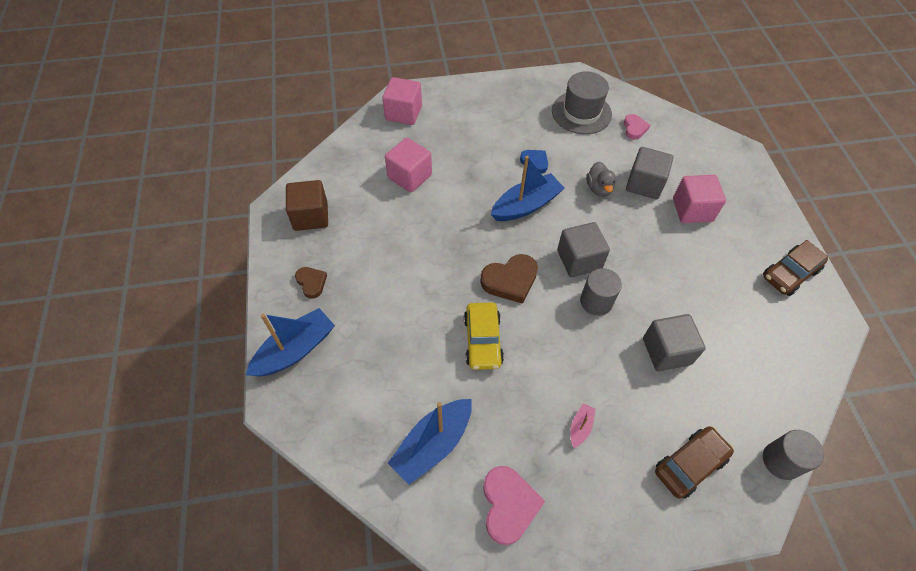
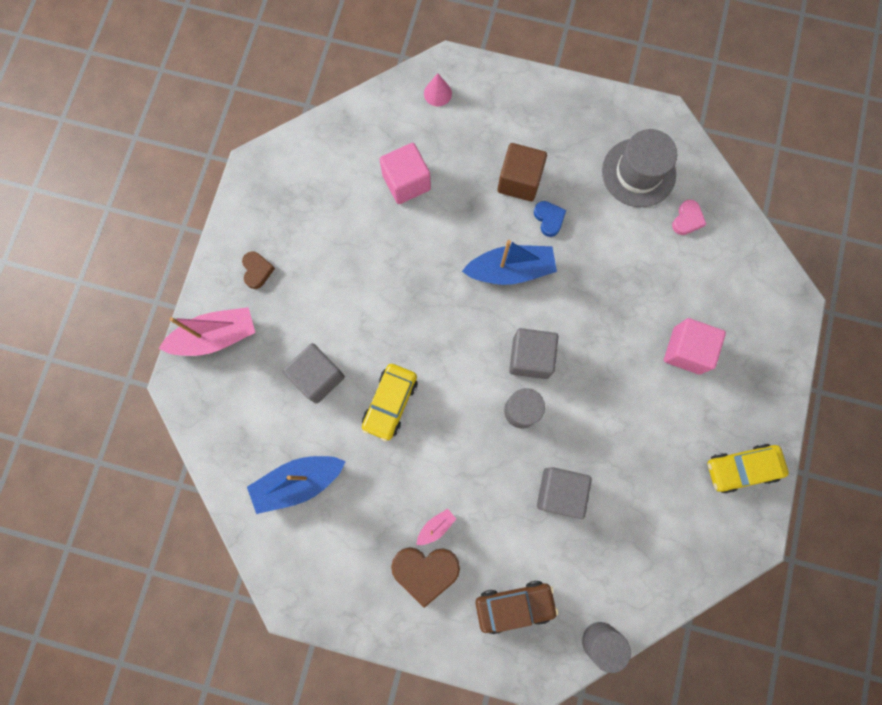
camera: 25 degrees right, 20 degrees up
(295, 350) = (215, 336): blue boat -> pink boat
(310, 216) = (286, 191): brown cube -> brown cube (519, 181)
(403, 113) = (437, 93): pink cube -> pink cone
(508, 505) = (337, 565): pink heart -> none
(510, 280) = (448, 351): brown heart -> brown heart (425, 571)
(598, 188) = (600, 281): grey duck -> none
(644, 184) = (653, 297): grey cube -> grey cube (318, 377)
(790, 274) = (741, 468): brown car -> yellow car

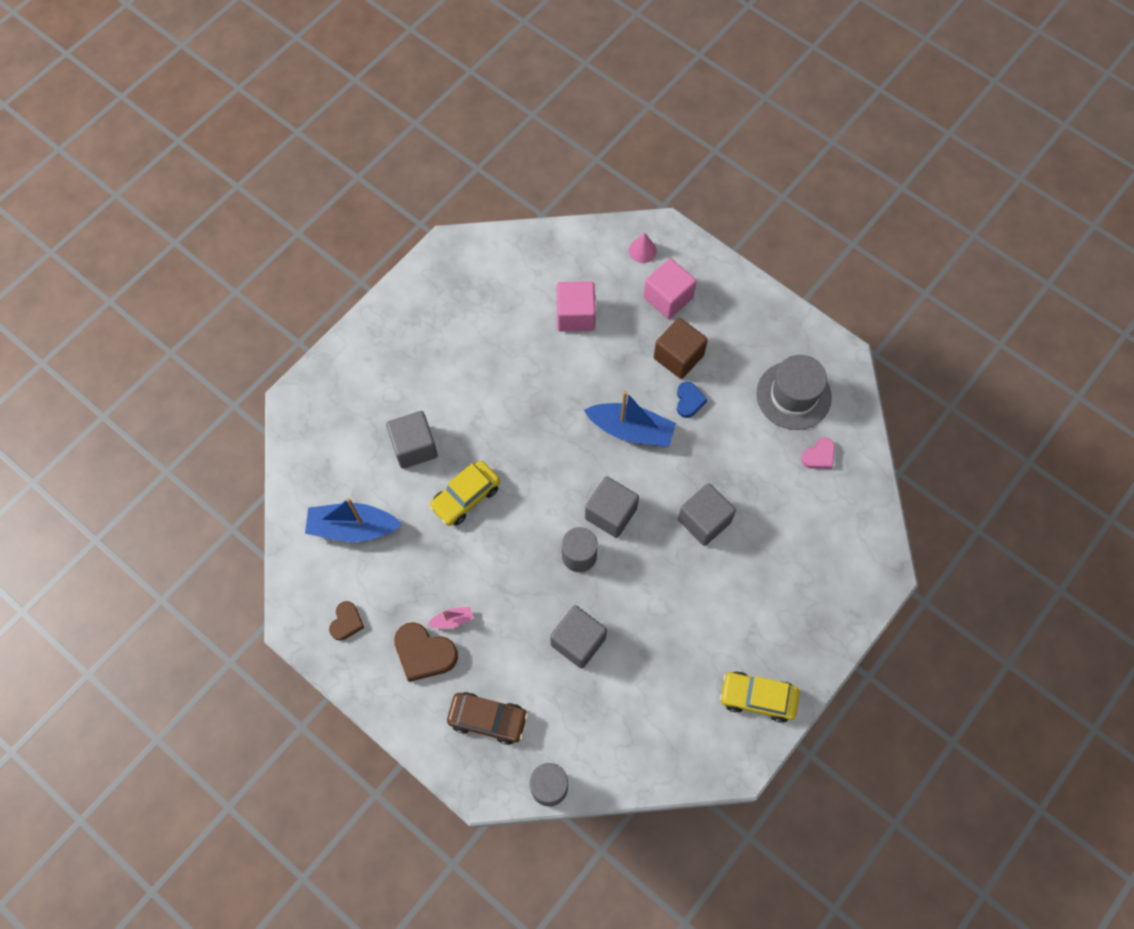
camera: 25 degrees right, 10 degrees down
(215, 336) = (344, 375): pink boat -> none
(257, 270) = (407, 335): brown heart -> brown heart (346, 622)
(616, 326) = (704, 521): none -> grey cube
(686, 350) = (758, 571): pink cube -> pink cube (668, 298)

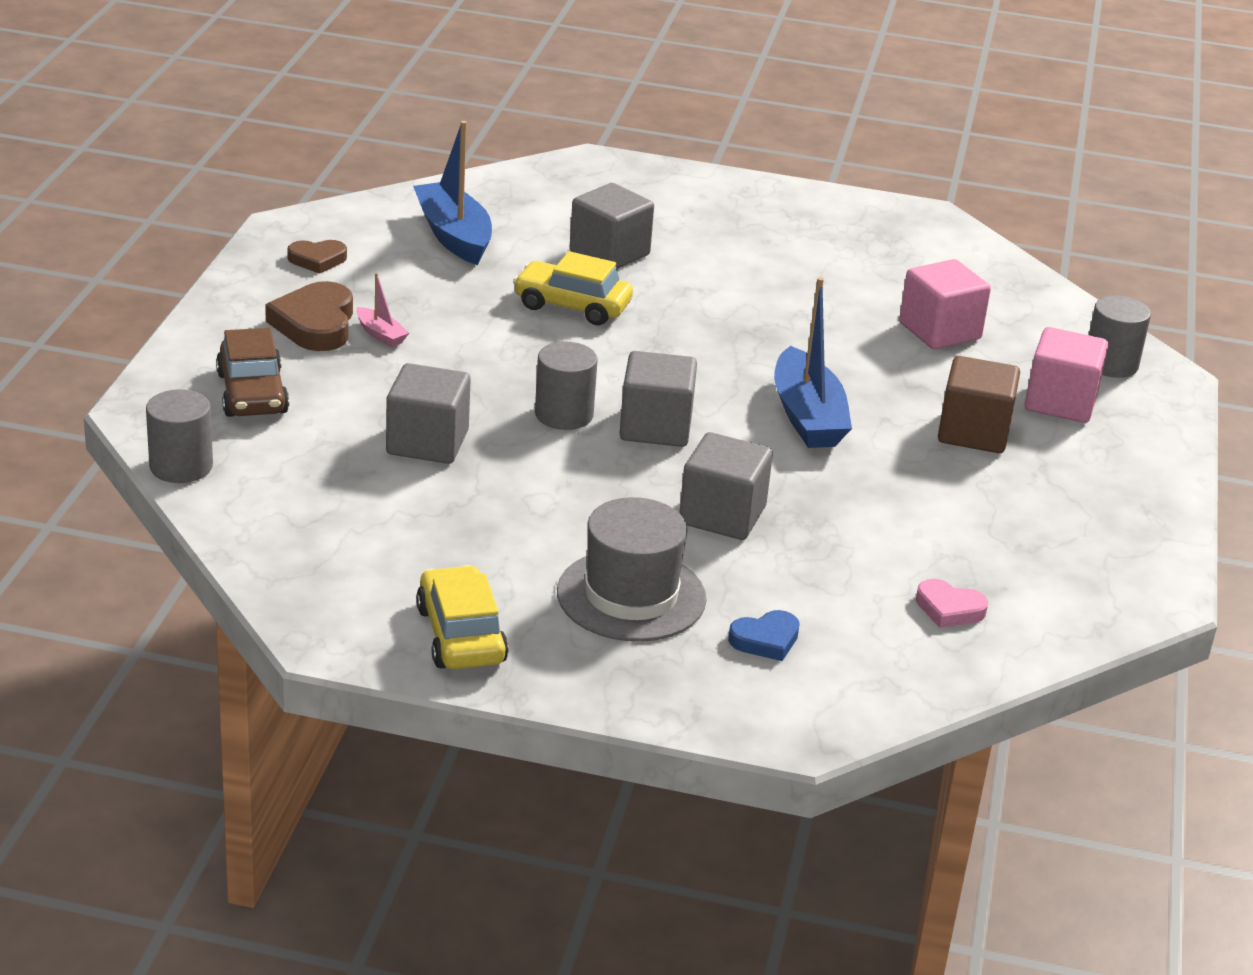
camera: 60 degrees right, 35 degrees down
(642, 250) = (1110, 364): pink cone -> grey cylinder
(689, 401) = (910, 458): blue heart -> blue heart (765, 640)
(793, 395) = (1029, 558): grey hat -> grey hat (631, 596)

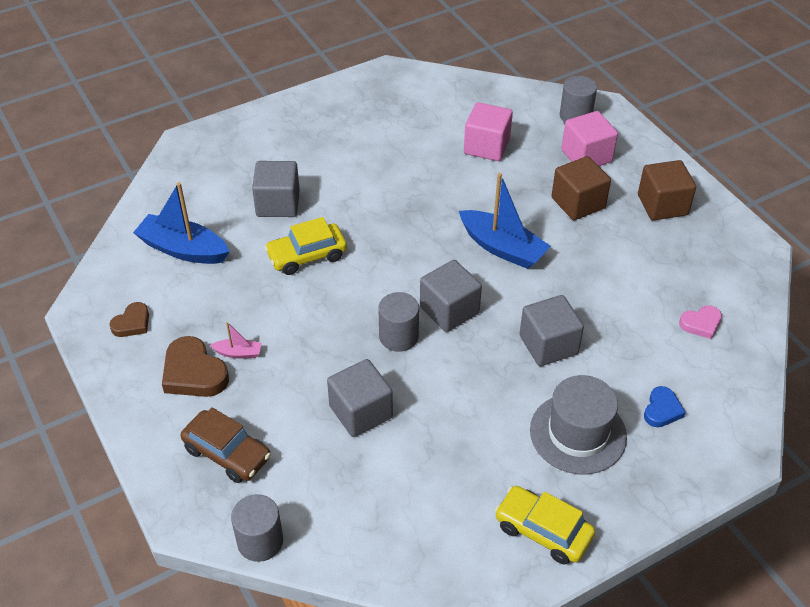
camera: 40 degrees left, 15 degrees up
(1088, 493) = (662, 205): none -> brown cube

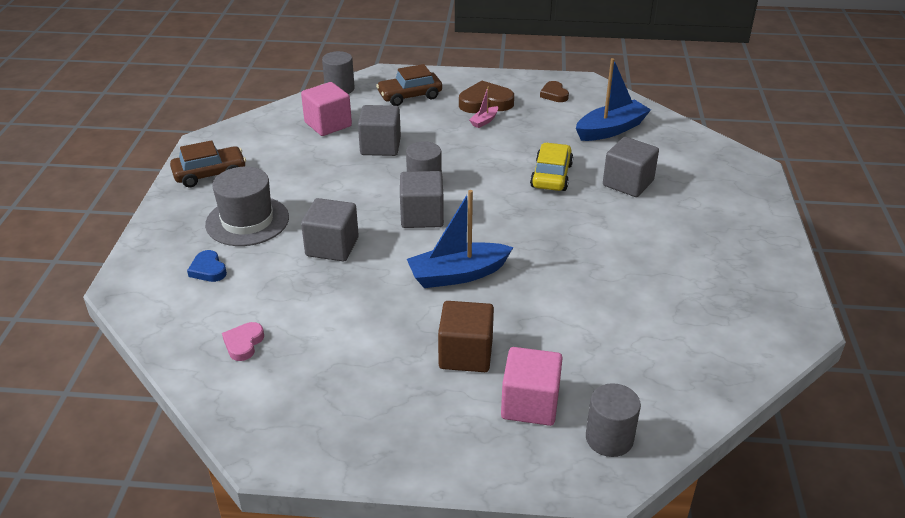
camera: 125 degrees right, 10 degrees down
(486, 146) = (609, 335): pink cube -> pink cube (328, 124)
(543, 531) = (210, 174): yellow car -> brown car
(662, 205) = (400, 417): brown cube -> none

